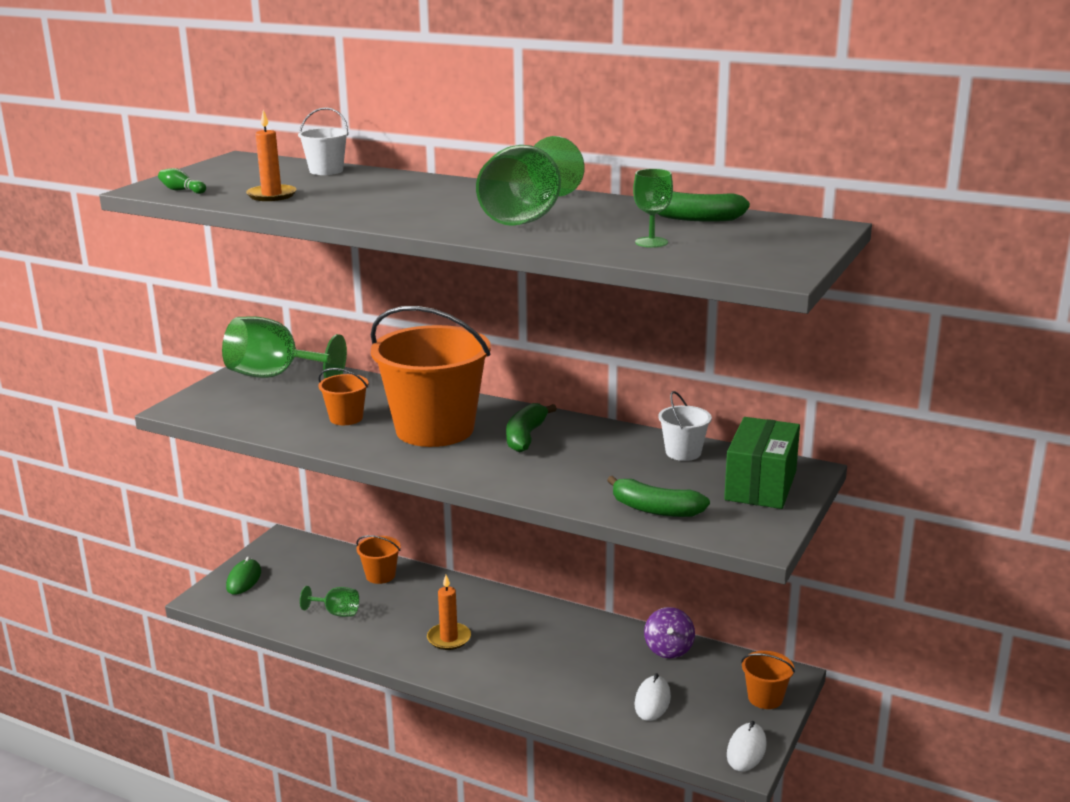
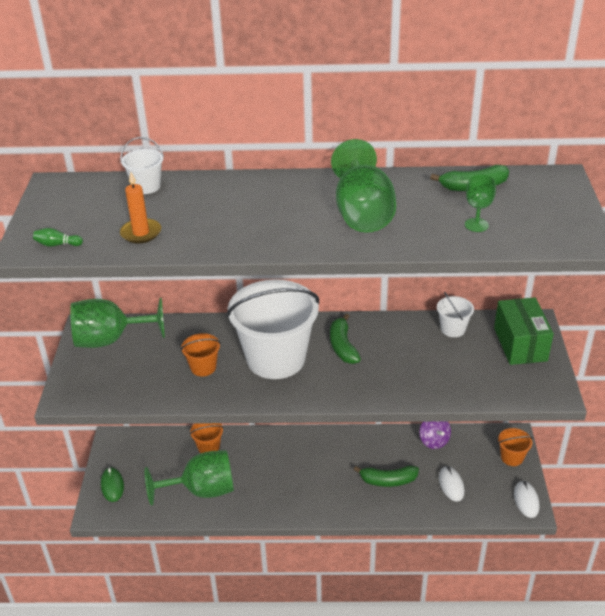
camera: 25 degrees left, 15 degrees up
(336, 613) = (202, 490): green goblet -> green goblet, size x2.07
(435, 429) = (276, 358): orange bucket -> white bucket
(449, 638) = (293, 483): orange candle -> none
(655, 509) = (476, 387): green banana -> green banana (388, 480)

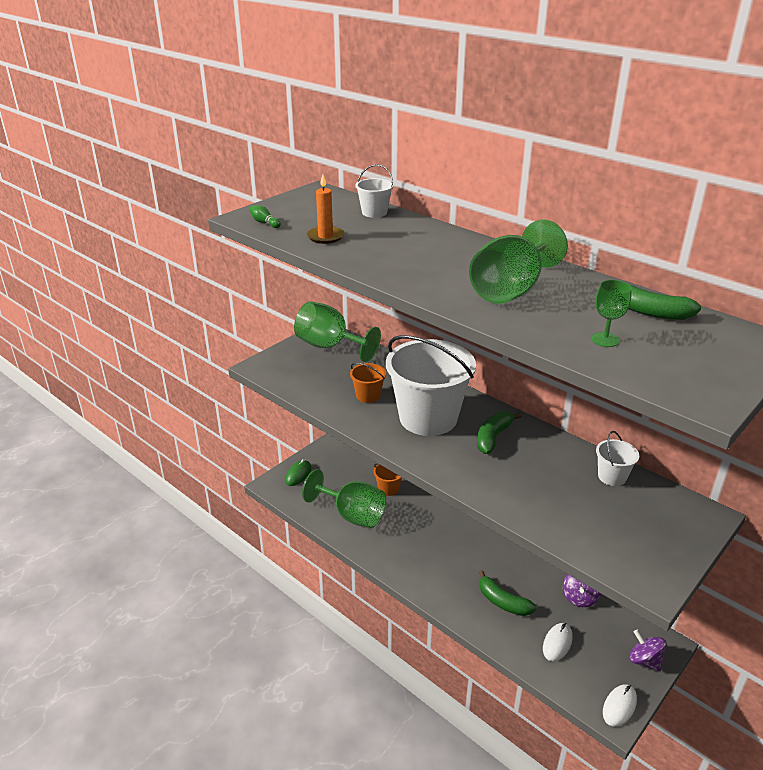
camera: 40 degrees right, 5 degrees down
(512, 457) = (644, 660): orange bucket -> purple spinning top
(520, 344) = (668, 525): green box -> none

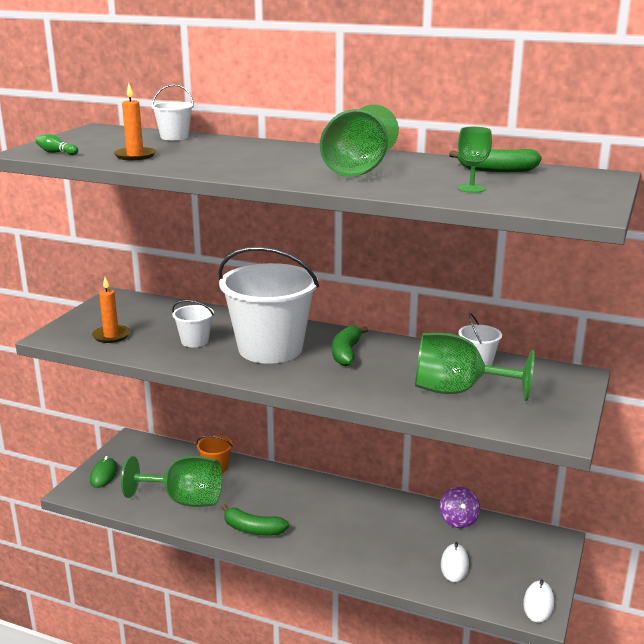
camera: 20 degrees left, 10 degrees down
(303, 375) = (111, 336): none -> orange candle
(330, 346) = (128, 308): green goblet -> green goblet (458, 391)
(368, 395) = (195, 341): orange bucket -> white bucket
(503, 602) = (383, 542): green banana -> green banana (253, 529)
(644, 660) = (543, 558): purple spinning top -> none

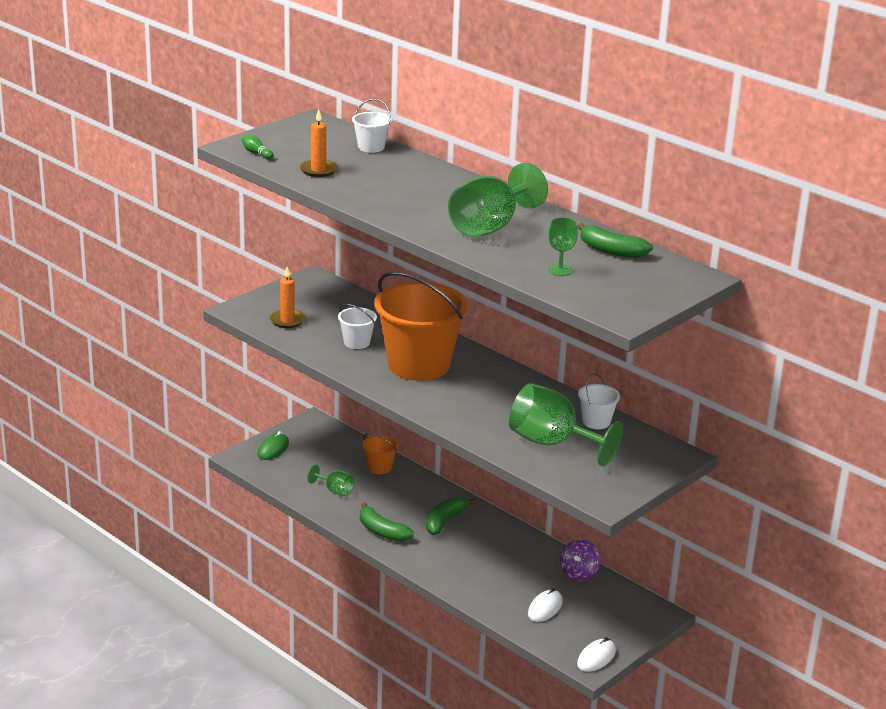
camera: 20 degrees right, 5 degrees up
(184, 500) = (334, 490): green goblet -> green goblet, size x0.48
(270, 349) = (418, 365): white bucket -> orange bucket
(346, 353) = (484, 385): green banana -> green banana (445, 521)

